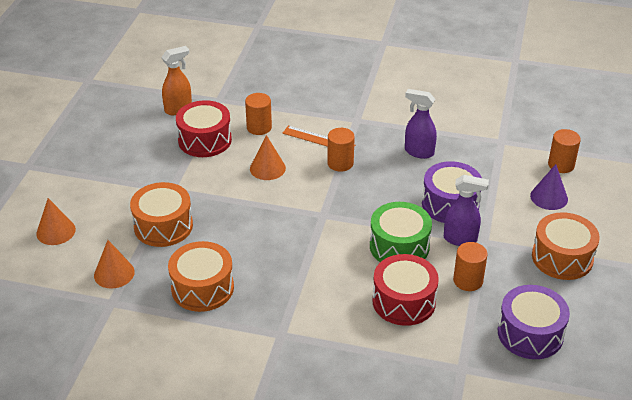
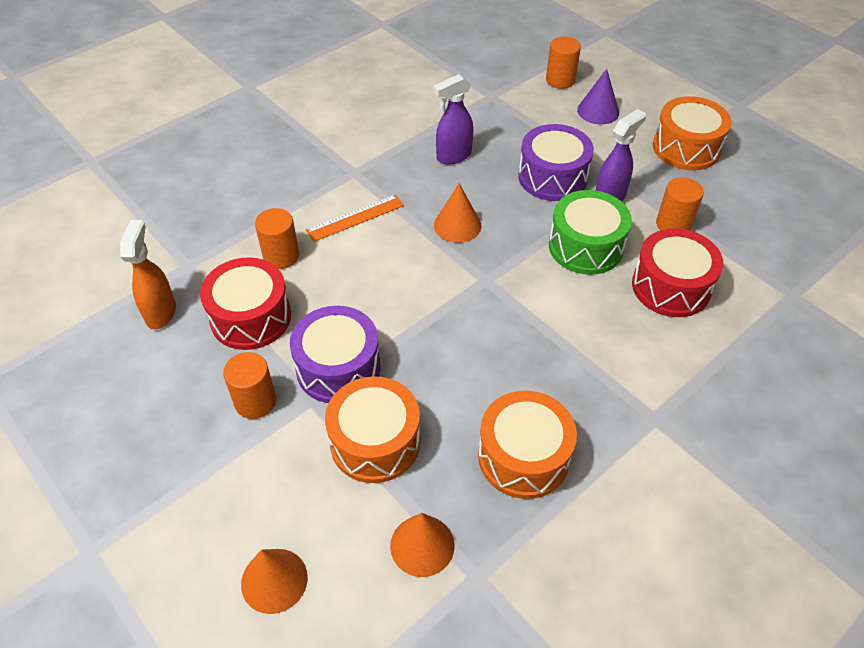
camera: 55 degrees left, 10 degrees up
(267, 168) = (362, 286): orange cone -> orange cone (457, 225)
(340, 163) = (413, 222): orange cylinder -> orange cylinder (255, 401)
(530, 333) = (773, 222): purple drum -> purple drum (338, 368)

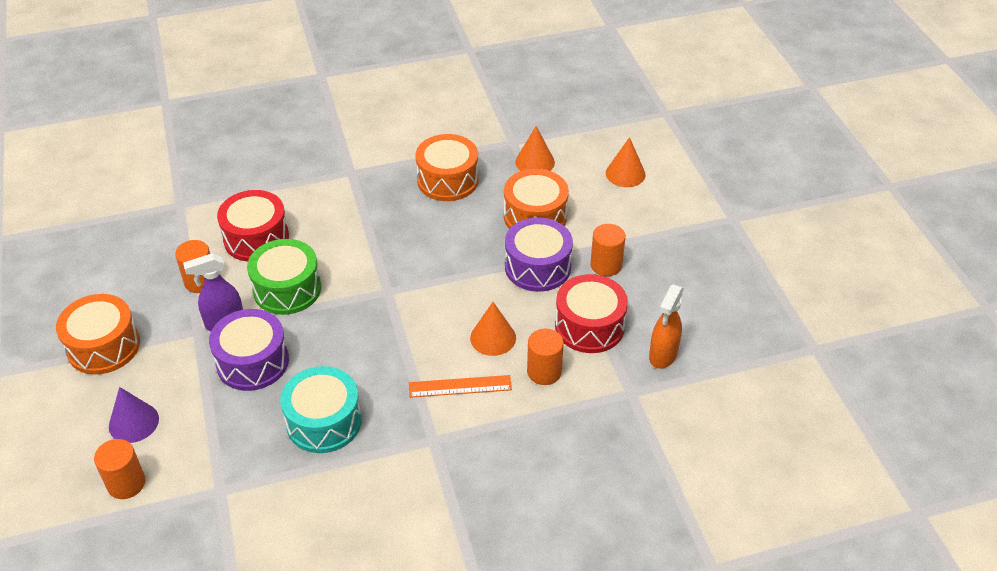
camera: 155 degrees left, 5 degrees down
(453, 156) = (324, 422): purple spray bottle -> turquoise drum
(457, 225) = (375, 345): orange cone -> orange cone (493, 338)

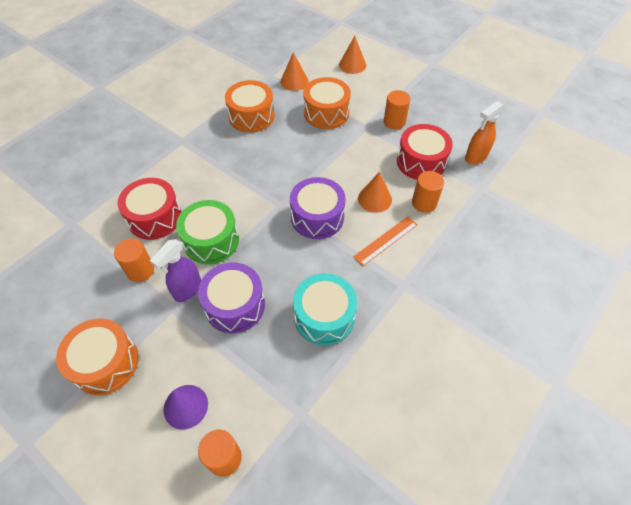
camera: 35 degrees left, 10 degrees up
(537, 267) = (358, 142): purple drum -> purple drum (317, 217)
(662, 355) = (475, 157): orange spray bottle -> orange spray bottle turned 60 degrees clockwise

